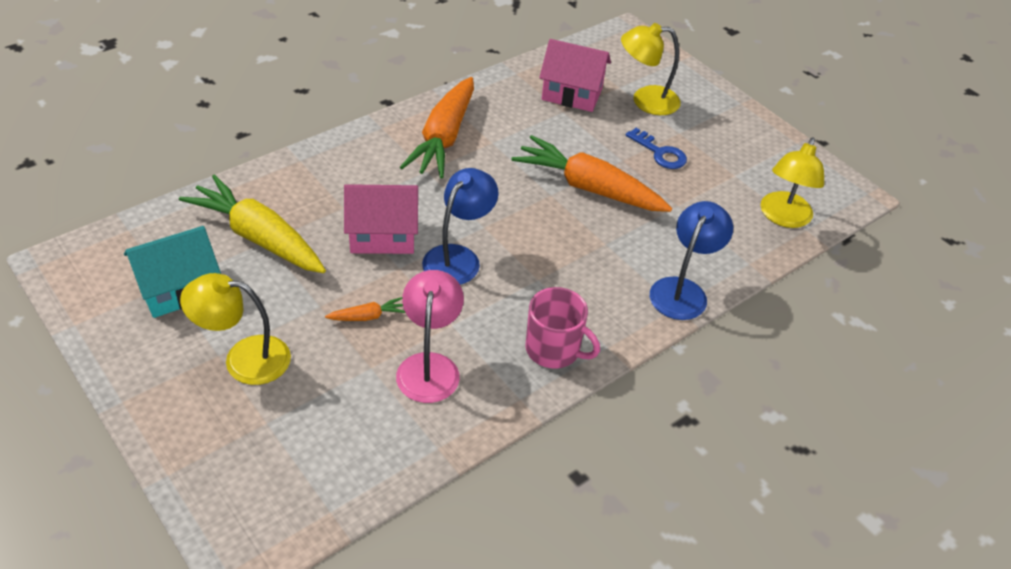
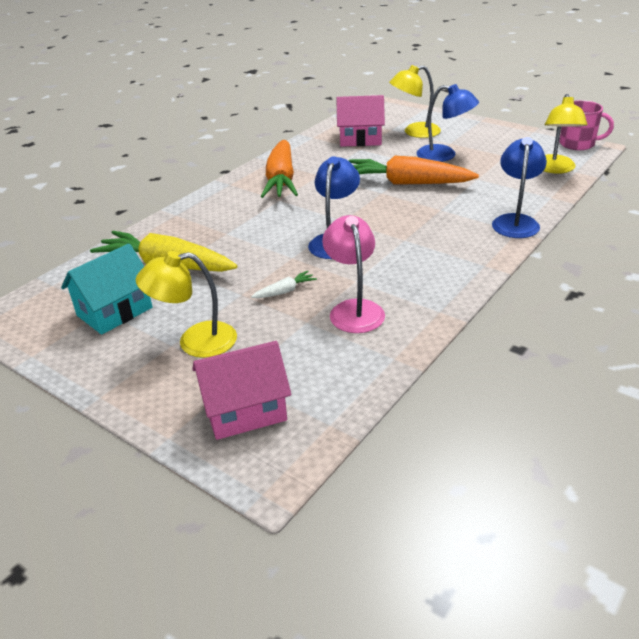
camera: 10 degrees left, 10 degrees down
(368, 316) = (285, 291): orange carrot -> white carrot
(382, 236) = (267, 242): pink house -> pink house (245, 411)
(554, 349) = (445, 276): pink mug -> pink mug (578, 144)
(660, 153) = (444, 155): blue key -> blue lamp

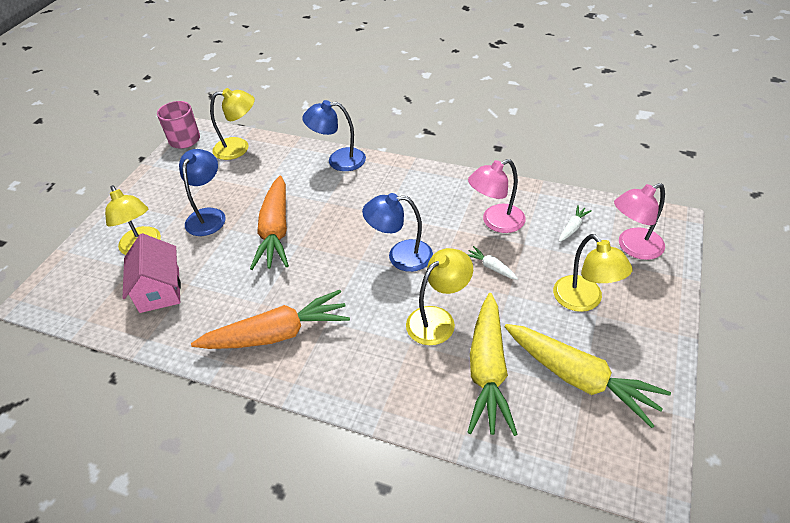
camera: 105 degrees left, 10 degrees up
(114, 311) = (579, 378): turquoise house -> yellow carrot
(240, 250) = (438, 319): none -> yellow lamp
(245, 411) = (633, 247): pink house -> pink lamp
(311, 368) = (572, 227): none -> white carrot

